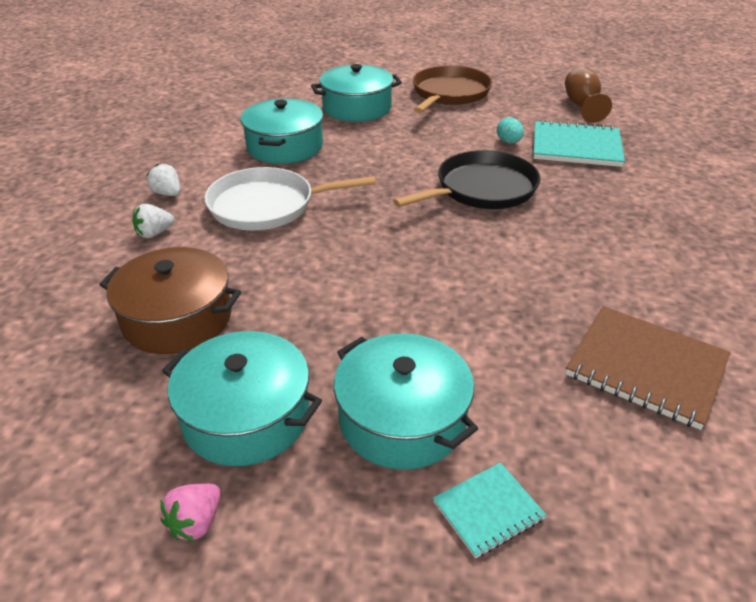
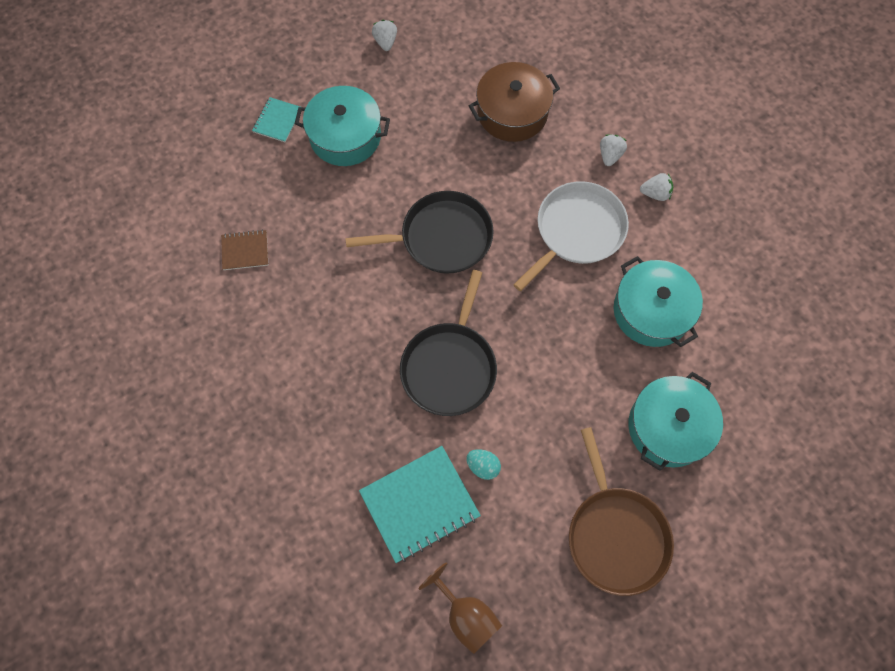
camera: 140 degrees right, 30 degrees up
(196, 522) = (385, 42): pink strawberry -> white strawberry
(246, 416) = (415, 90): turquoise pot -> none
(394, 262) = (441, 237): none -> black pan
(645, 368) = (245, 251): brown notebook -> brown notebook, size x0.53

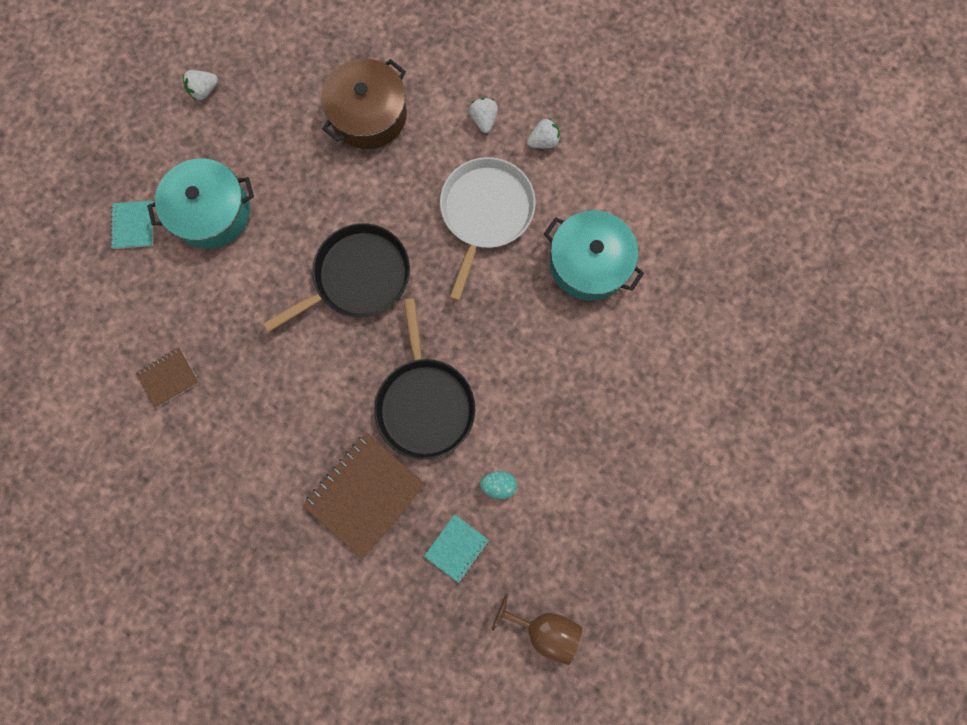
camera: 25 degrees left, 10 degrees up
(361, 420) = (365, 494): none -> brown notebook
(385, 42) = (204, 91): white strawberry -> white strawberry turned 90 degrees counterclockwise
(419, 504) = (456, 548): turquoise notebook -> turquoise notebook, size x0.53
(615, 535) = (644, 491): brown pan -> none
(668, 427) = (649, 369): turquoise pot -> none

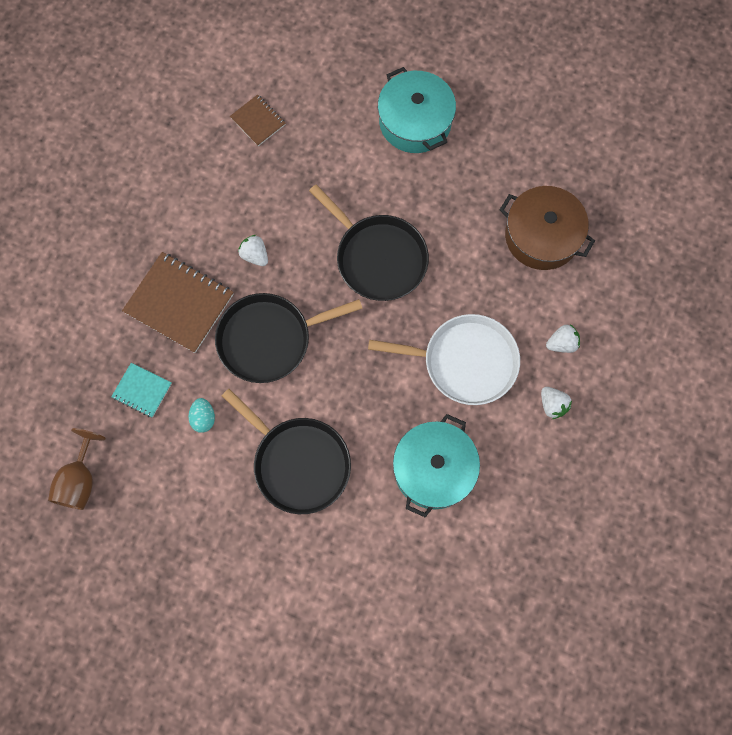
camera: 80 degrees right, 5 degrees down
(133, 225) = (390, 61): turquoise notebook -> none
(204, 91) = (531, 89): white strawberry -> white strawberry (255, 255)
(561, 393) = (298, 463): none -> black pan

